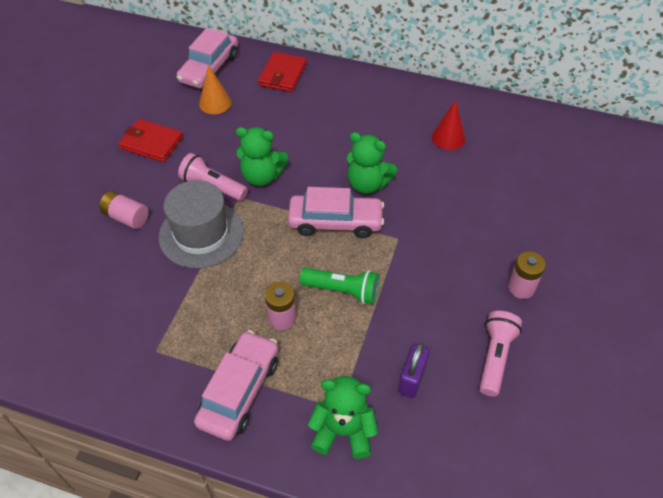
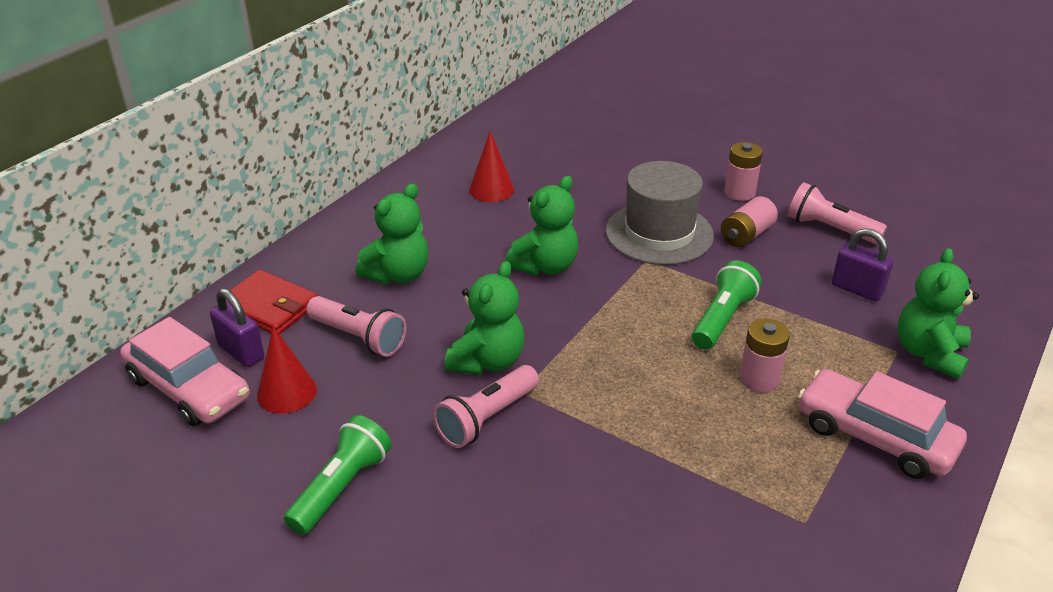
camera: 75 degrees left, 15 degrees down
(126, 217) = (515, 538): pink battery -> pink battery (746, 235)
(151, 143) = (341, 487): red wallet -> green flashlight
(201, 234) = (584, 444): grey hat -> grey hat (659, 233)
(215, 103) = (287, 392): orange cone -> red cone
(242, 77) = (241, 352): none -> purple padlock
(267, 117) = (359, 337): none -> pink flashlight
(331, 117) = (398, 274): none -> green teddy bear
(335, 222) = (604, 305): pink car -> none

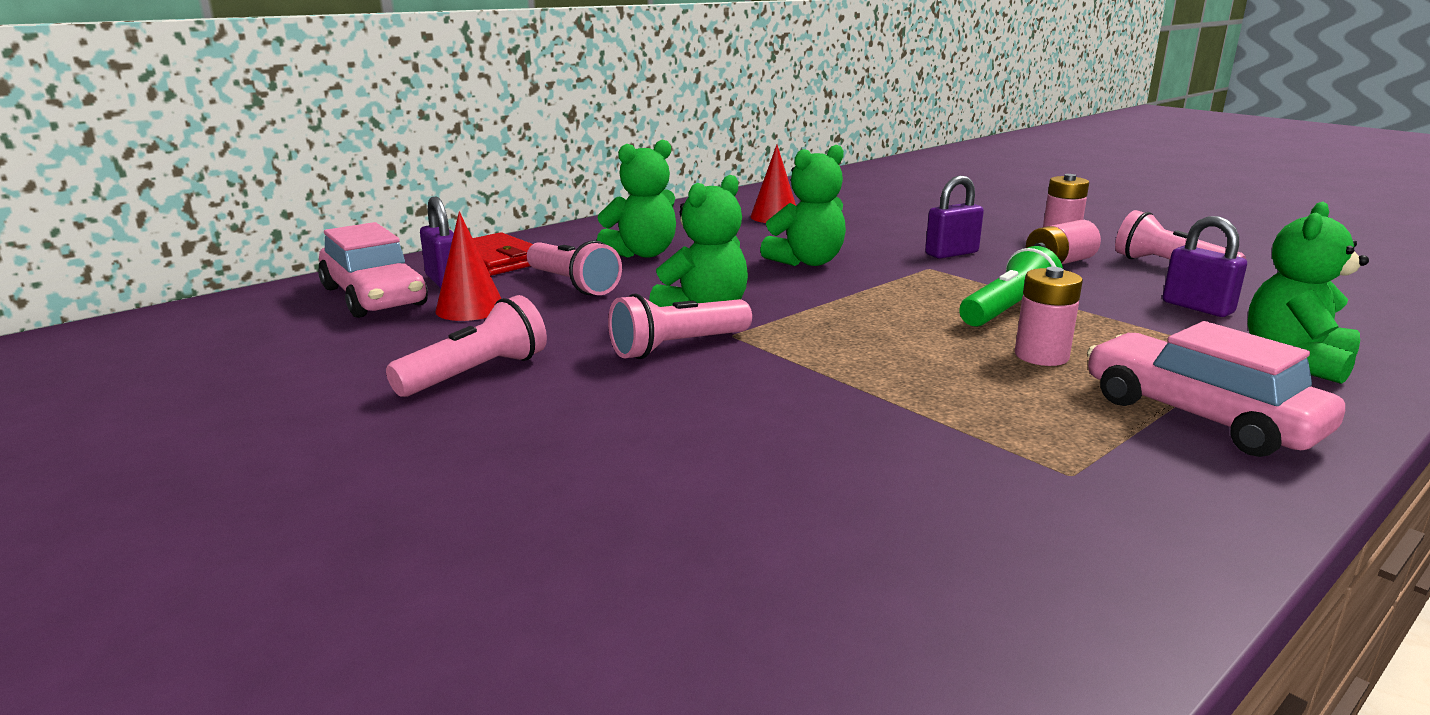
camera: 15 degrees right, 15 degrees down
(341, 487) = (476, 373): green flashlight -> pink flashlight
(659, 233) = (951, 253): grey hat -> purple padlock

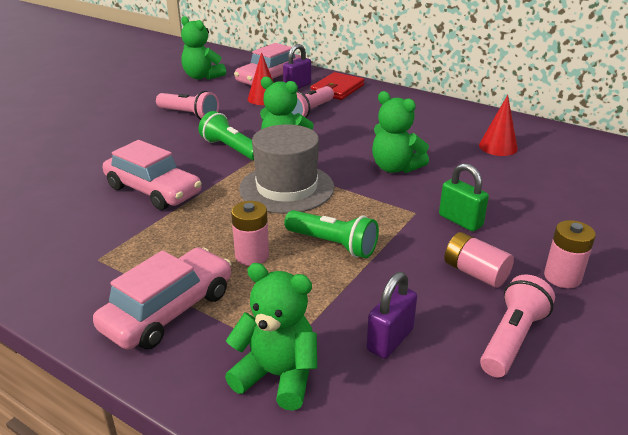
camera: 75 degrees right, 10 degrees up
(642, 254) = (374, 119): green teddy bear -> green teddy bear (202, 77)
(678, 347) = (231, 149): pink flashlight -> green flashlight
(818, 418) = (153, 190): none -> pink car
(844, 321) = (286, 188): none -> grey hat
(951, 253) = (460, 221): purple padlock -> green padlock

